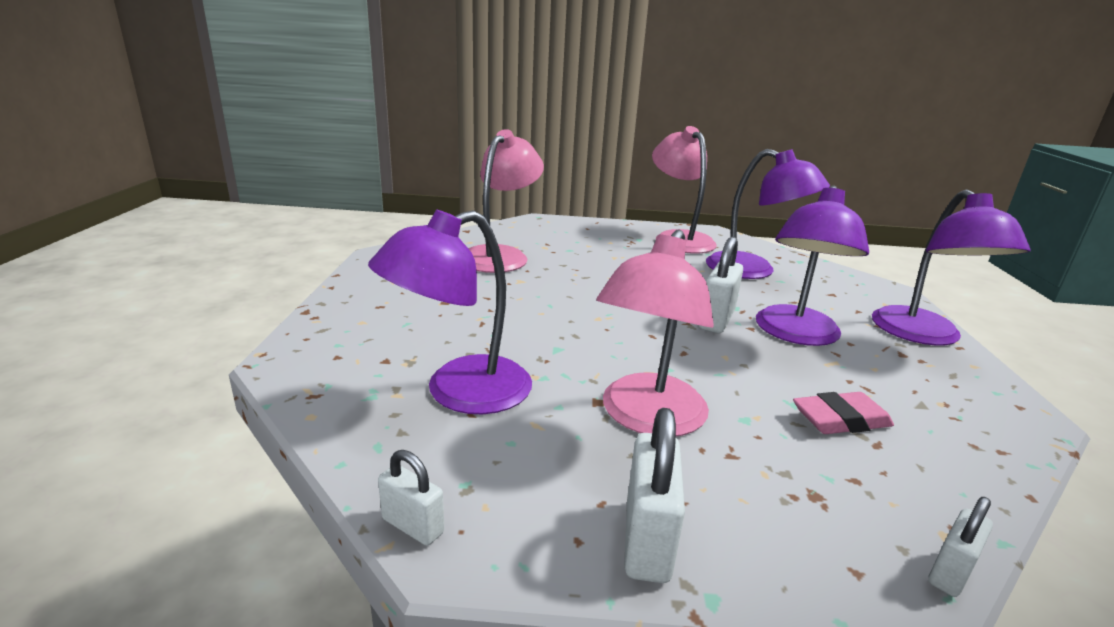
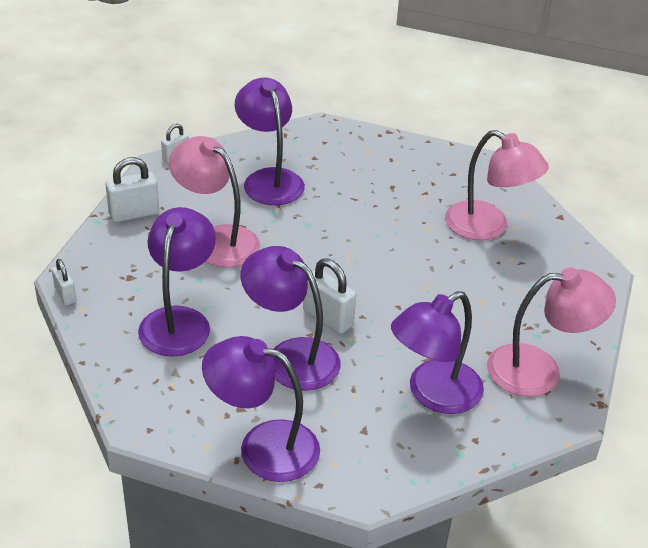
camera: 105 degrees right, 15 degrees up
(647, 540) = (134, 214): white padlock -> white padlock turned 45 degrees counterclockwise
(840, 420) = (179, 320): pink eraser -> purple lamp

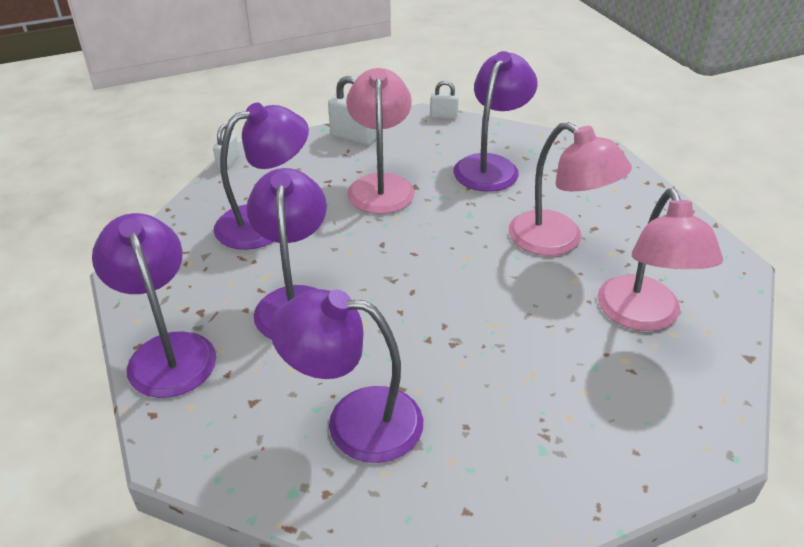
camera: 50 degrees right, 0 degrees up
(328, 318) = (370, 293): white padlock -> none
(539, 370) = (491, 484): pink lamp -> pink lamp (558, 241)

